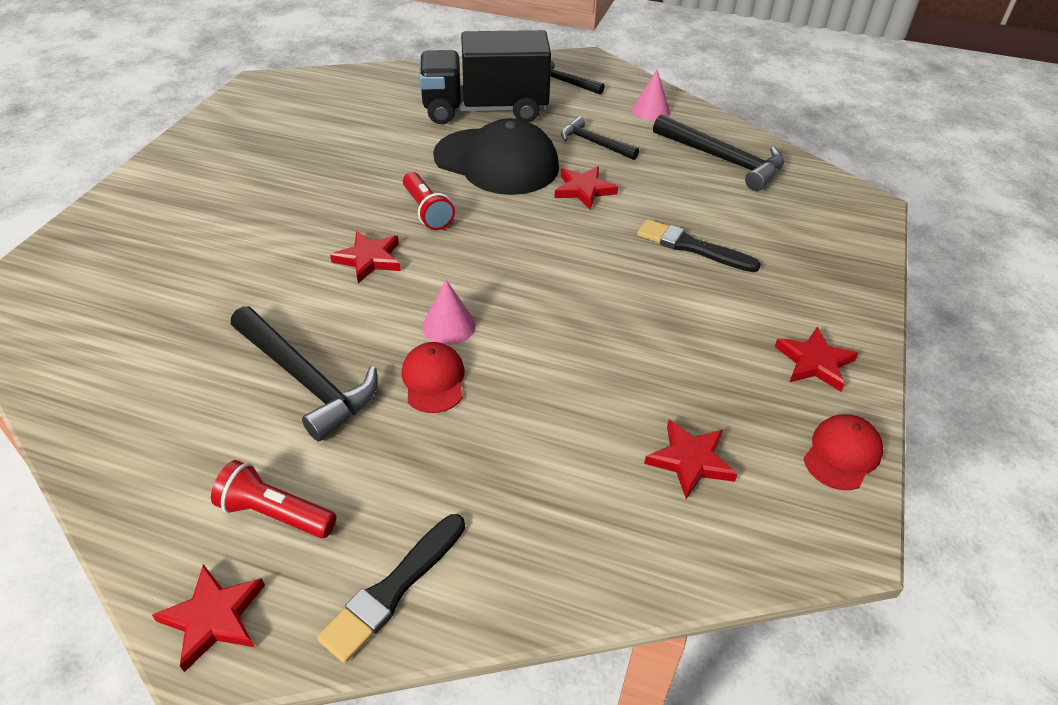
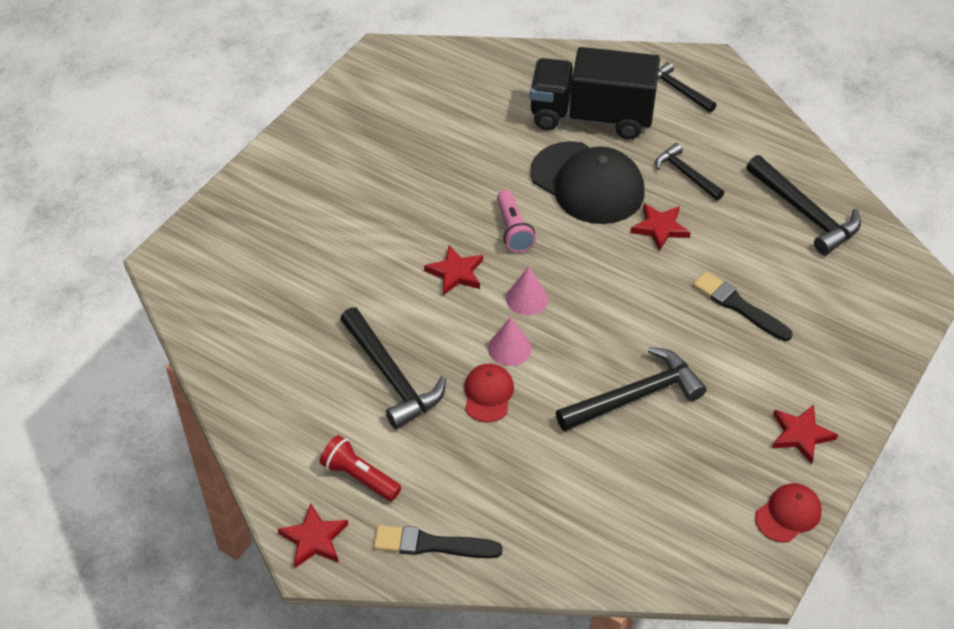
camera: 15 degrees right, 5 degrees up
(393, 589) = (432, 544): black brush -> black brush turned 45 degrees clockwise
(427, 211) = (513, 230): red flashlight -> pink flashlight
(612, 353) = (635, 396): none -> black hammer
(651, 111) = (755, 141): pink cone -> pink cone (527, 298)
(690, 461) = (667, 496): red star -> none

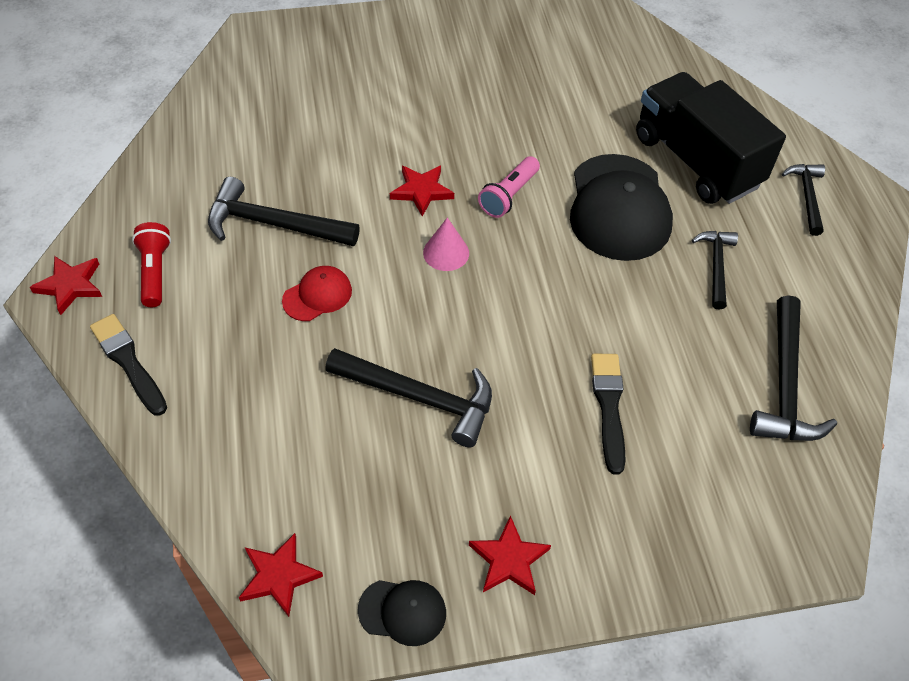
camera: 45 degrees right, 5 degrees up
(391, 376) = (273, 224): black hammer -> black hammer turned 90 degrees clockwise
(509, 348) = (380, 277): pink cone -> none
(660, 228) = (630, 289): red star -> red star (279, 576)
(788, 514) = (402, 611): red cap -> black cap

